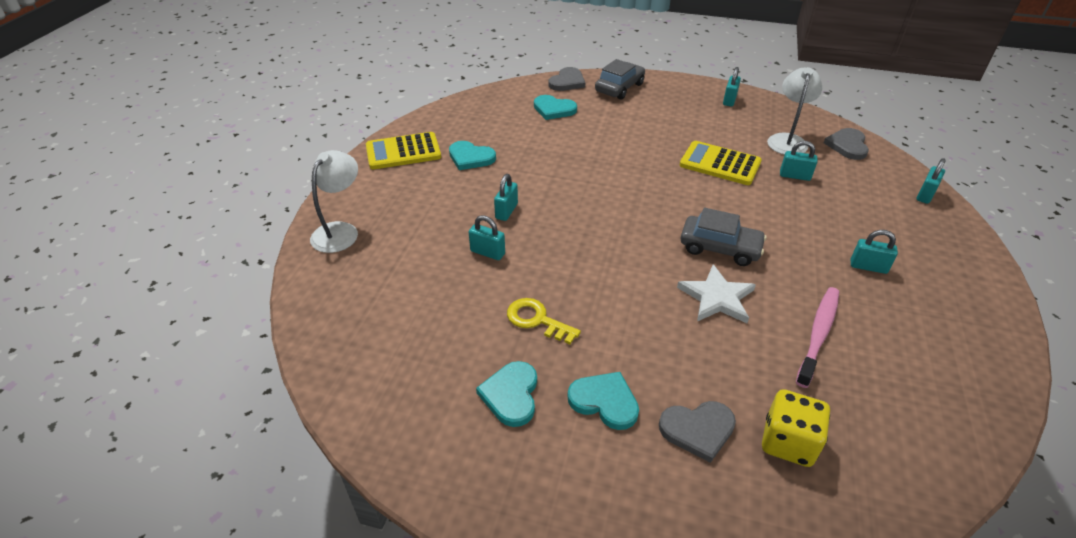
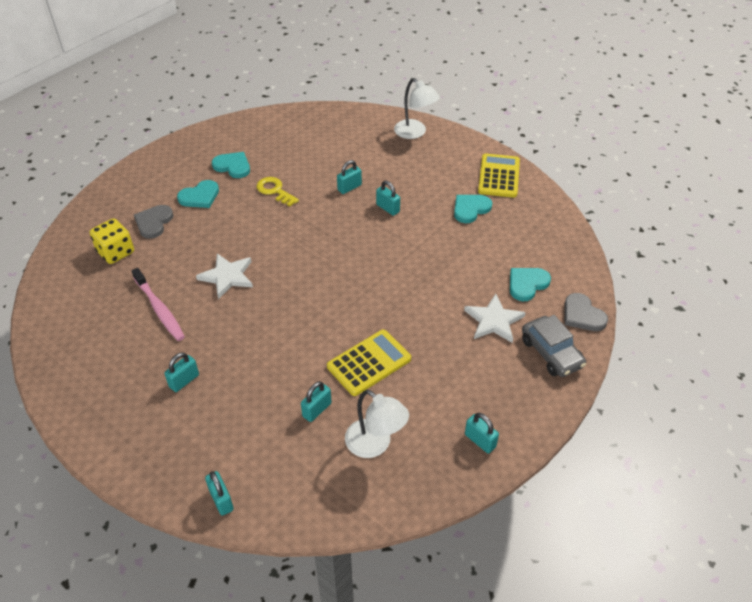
camera: 115 degrees right, 5 degrees up
(537, 320) = (275, 191): yellow key -> yellow key turned 105 degrees counterclockwise
(611, 116) = (493, 321): none -> white star
(720, 248) = (269, 303): grey car -> none
(847, 145) = (334, 495): grey heart -> none

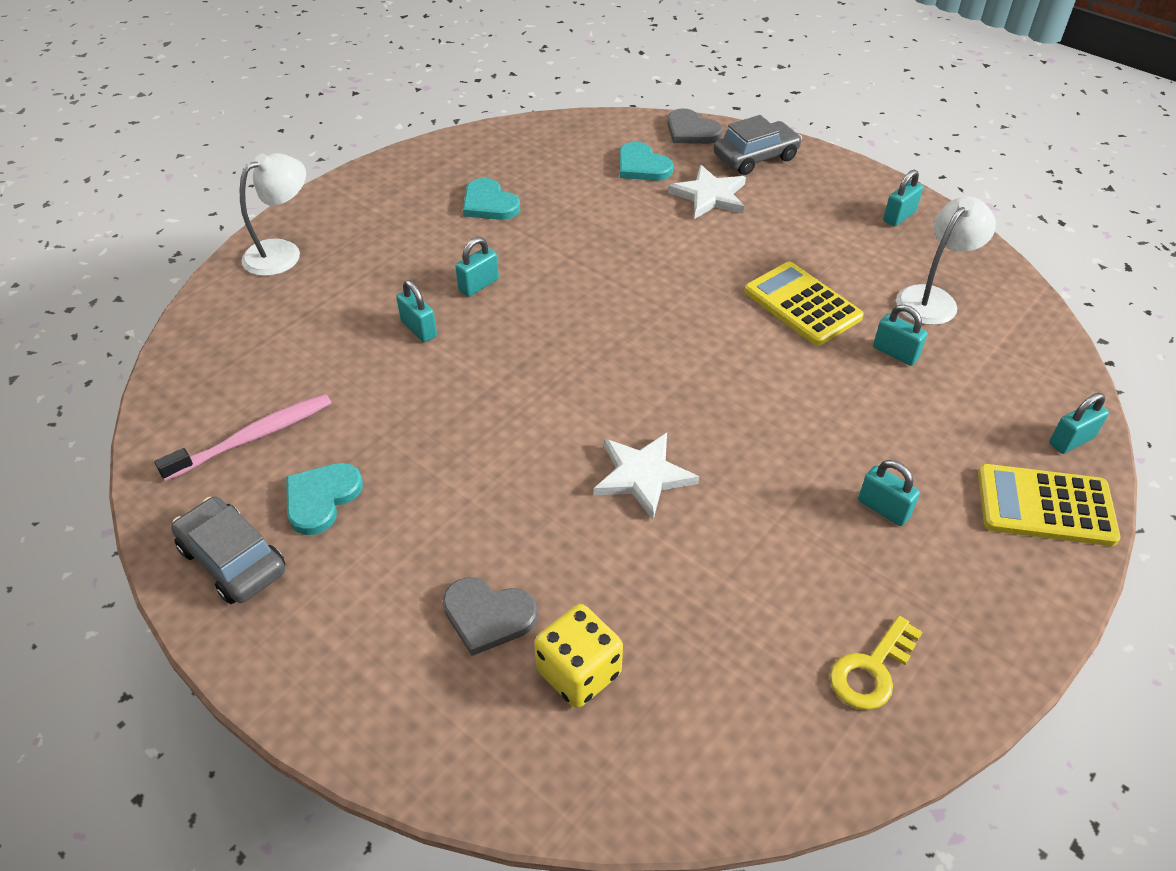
camera: 90 degrees left, 0 degrees up
(159, 309) = (732, 567): pink toothbrush -> pink toothbrush (253, 437)
(200, 196) = (412, 544): turquoise heart -> none
(203, 145) = (233, 560): none -> grey car
(275, 191) = (412, 427): yellow key -> yellow key (871, 670)
(499, 176) = (417, 174): yellow calculator -> yellow calculator (1045, 506)
(582, 315) = (691, 131): grey heart -> grey heart turned 75 degrees clockwise

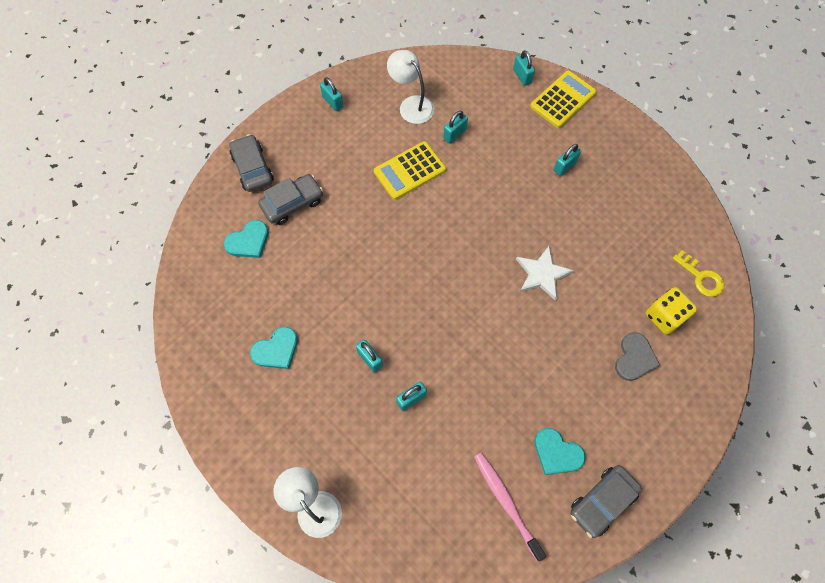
camera: 85 degrees left, 20 degrees up
(691, 131) = (210, 203): grey heart -> none
(710, 196) = (292, 203): white star -> grey car
(871, 670) = (655, 193): yellow key -> yellow key (701, 277)
(1045, 506) = (563, 100): yellow calculator -> yellow calculator turned 150 degrees counterclockwise

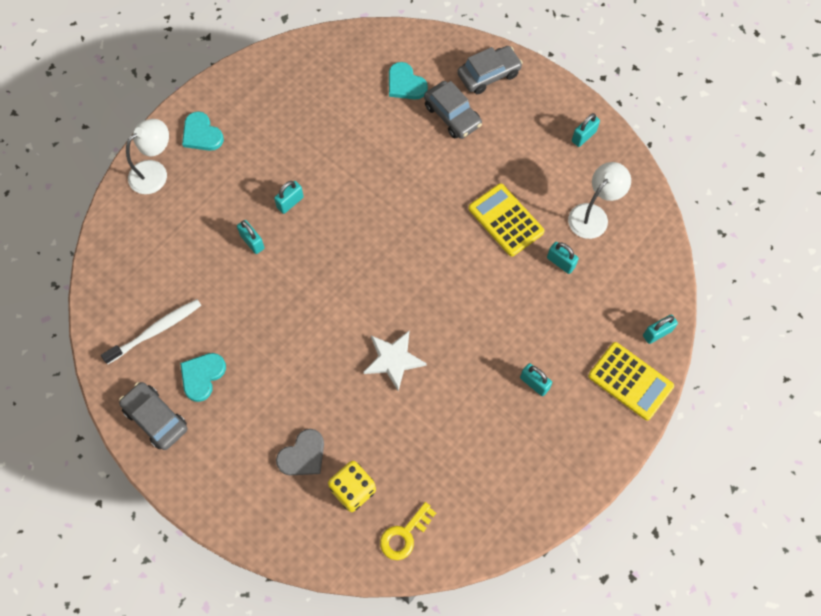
camera: 85 degrees right, 0 degrees up
(276, 350) = (295, 123): turquoise heart -> turquoise heart (201, 134)
(506, 502) = (156, 330): pink toothbrush -> white toothbrush
(634, 358) = (303, 455): grey heart -> grey heart turned 60 degrees counterclockwise

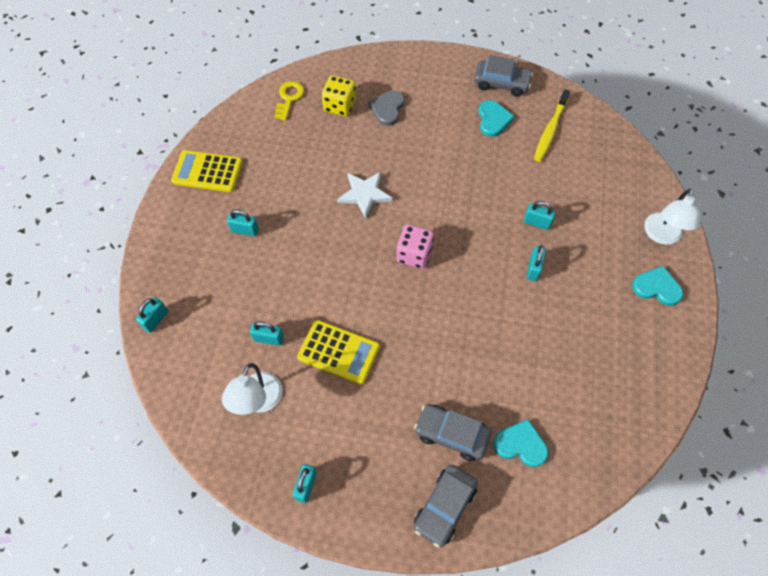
camera: 150 degrees right, 5 degrees down
(156, 330) = (550, 130): white toothbrush -> yellow toothbrush
(386, 271) = (414, 254): none -> pink dice
(630, 381) = (166, 269): yellow calculator -> yellow calculator (207, 172)

